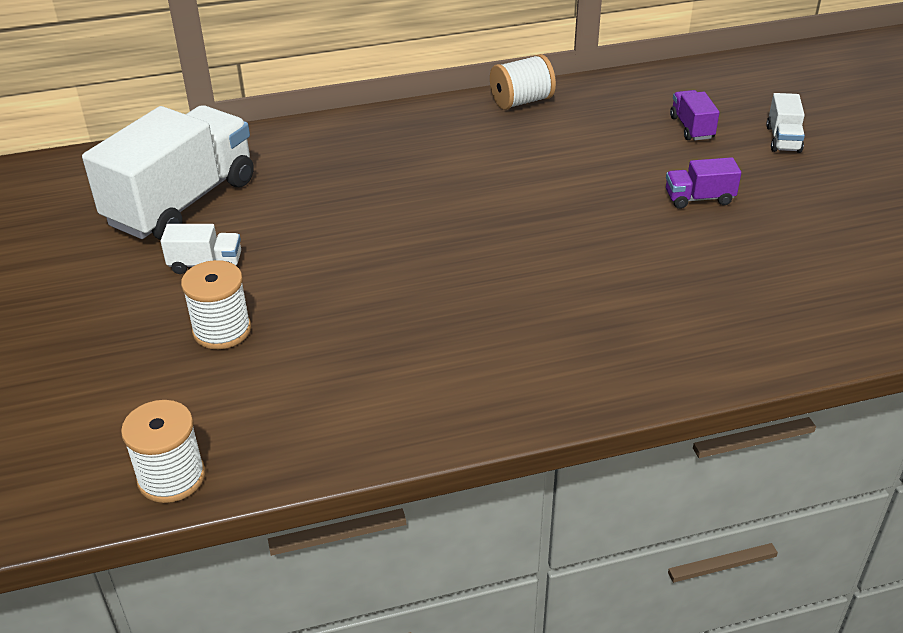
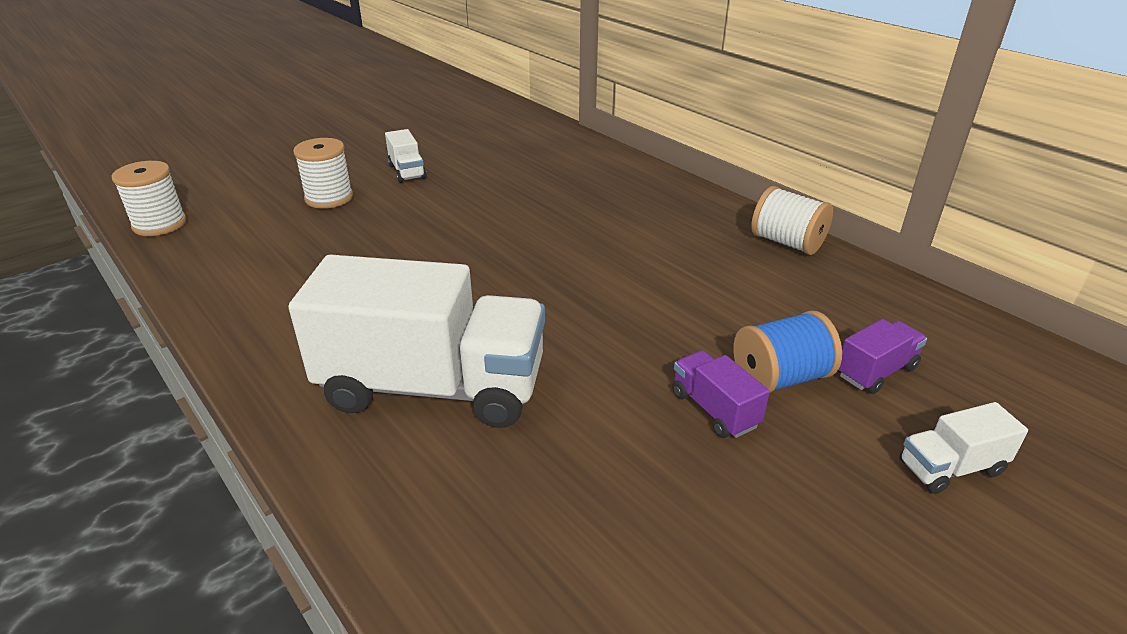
camera: 65 degrees right, 5 degrees down
(182, 202) = (479, 144): white truck -> white truck (433, 387)
(680, 163) = (780, 378): none -> blue spool

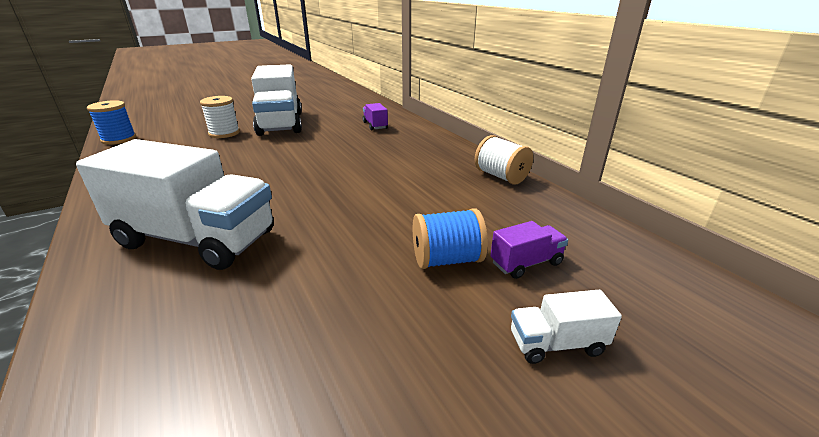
camera: 10 degrees right, 5 degrees down
(160, 224) = (119, 139): white spool -> blue spool
(407, 172) = (280, 124): white truck -> white truck, size x2.37
(714, 409) = (383, 276): purple truck -> purple truck (375, 125)

